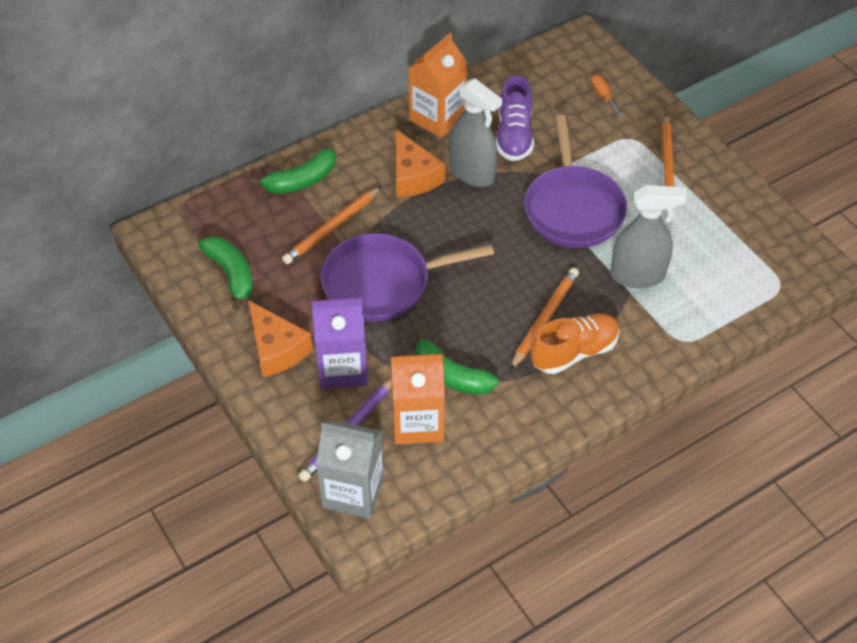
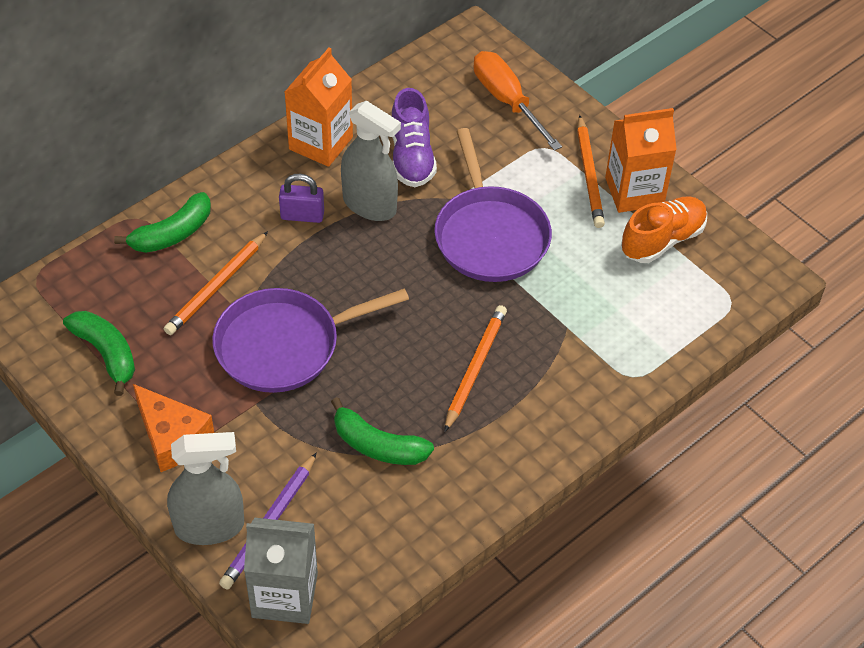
camera: 10 degrees left, 0 degrees up
(343, 368) = (252, 450): purple carton -> none
(413, 176) = (302, 215): orange cheese -> purple padlock
(417, 422) = (347, 505): orange carton -> orange carton (634, 191)
(574, 352) = (513, 403): orange shoe -> orange shoe (662, 240)
(603, 96) = (507, 101): orange screwdriver -> orange screwdriver, size x2.06
(637, 275) = (572, 306): grey spray bottle -> grey spray bottle (209, 526)

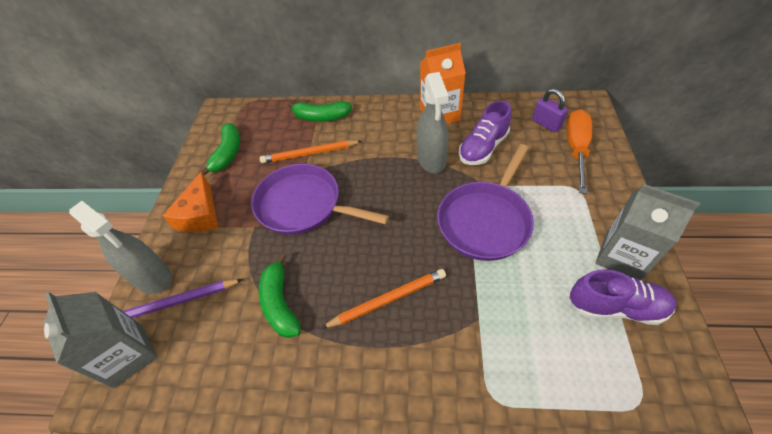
camera: 50 degrees right, 0 degrees up
(302, 215) = (390, 144): purple padlock -> purple padlock (546, 124)
(589, 175) = (595, 224): orange pencil -> none
(634, 191) = (622, 257): orange carton -> grey carton
(662, 240) = (616, 307): orange shoe -> purple shoe

